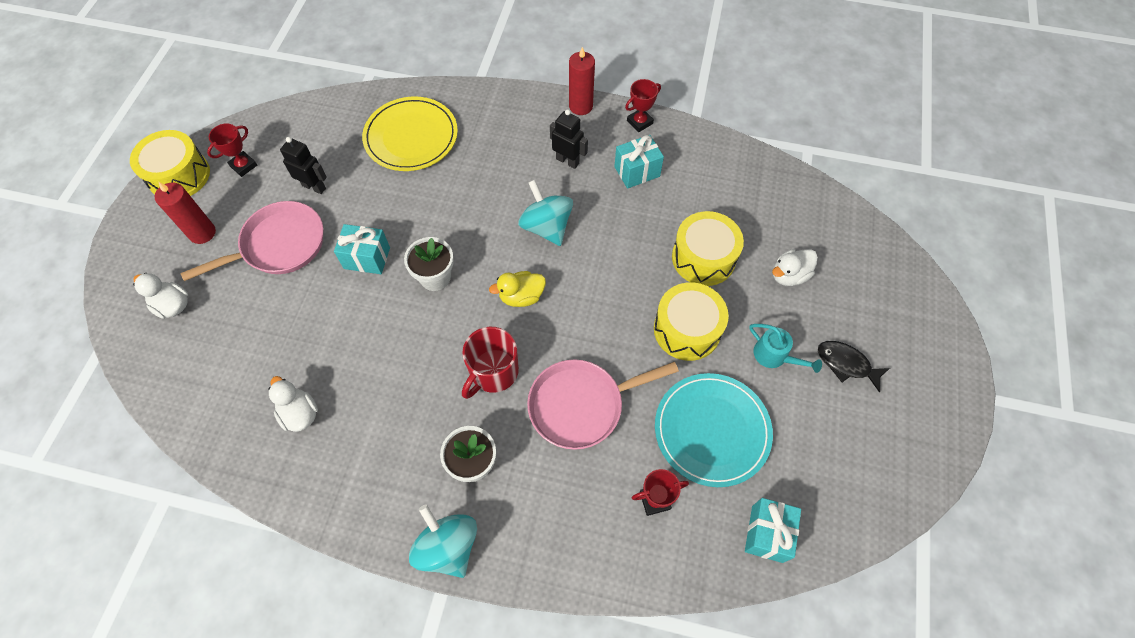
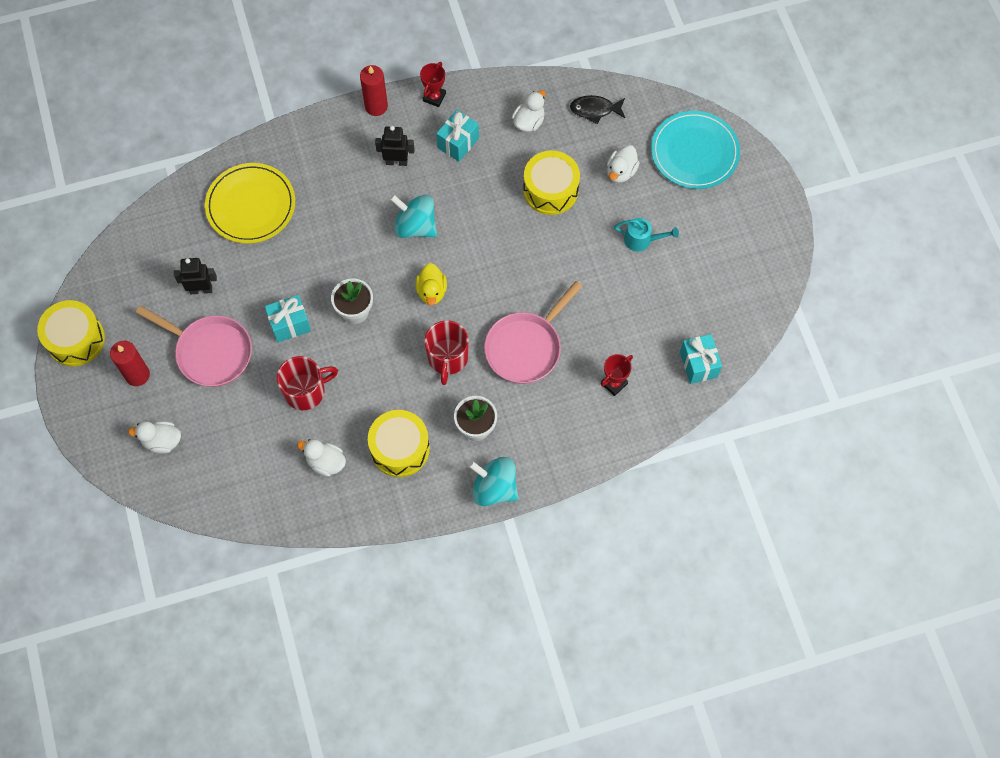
camera: 30 degrees left, 5 degrees up
(243, 166) = (125, 303): red trophy -> none
(278, 245) = (210, 352): pink pan -> pink pan turned 90 degrees clockwise
(334, 329) = (306, 391): none -> red mug
(521, 296) = (431, 291): yellow duck -> yellow duck turned 45 degrees counterclockwise
(687, 329) = (569, 252): yellow drum -> yellow drum (400, 448)
(712, 430) = (626, 316): turquoise plate -> turquoise plate (694, 152)
(719, 184) = (529, 122): none -> white duck
(846, 364) = (694, 219): black fish -> black fish (595, 110)

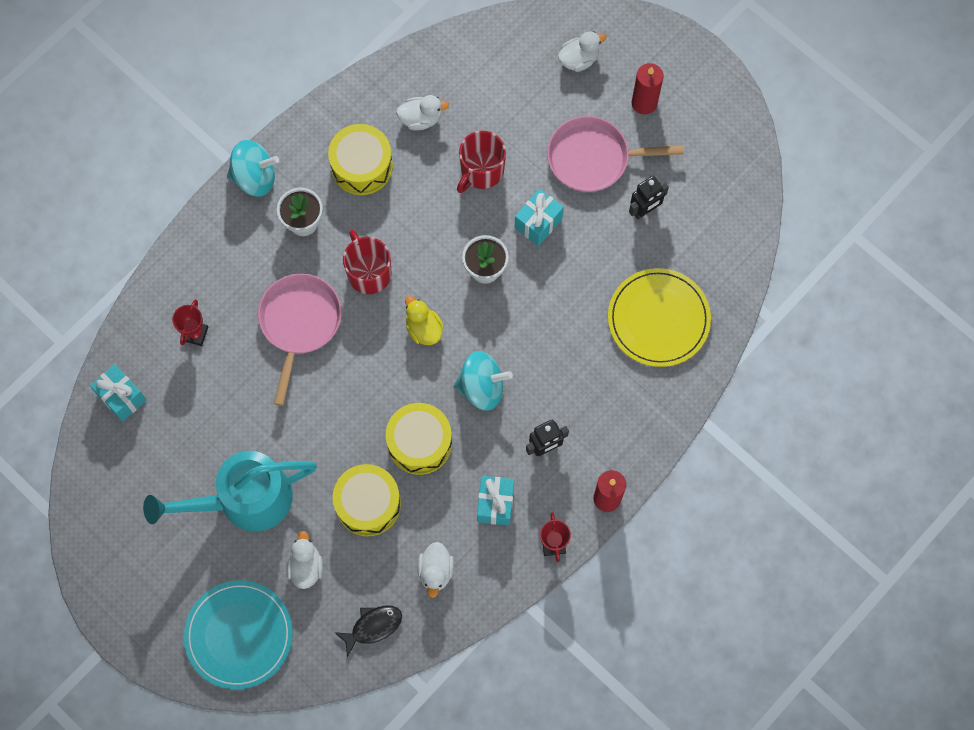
camera: 150 degrees right, 5 degrees up
(76, 339) = (724, 103): yellow drum -> yellow drum (419, 443)
(642, 240) = (243, 500): turquoise watering can -> turquoise watering can, size x2.29

